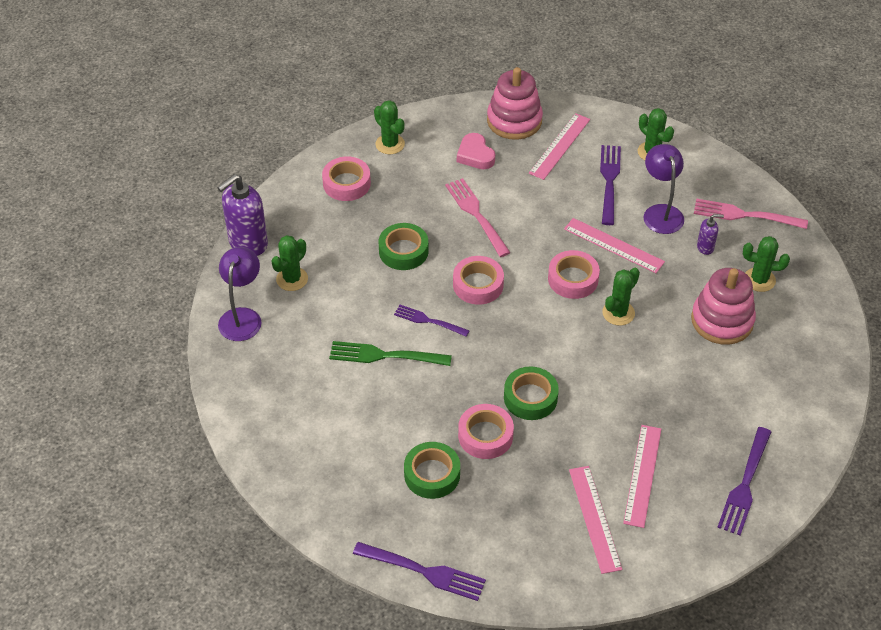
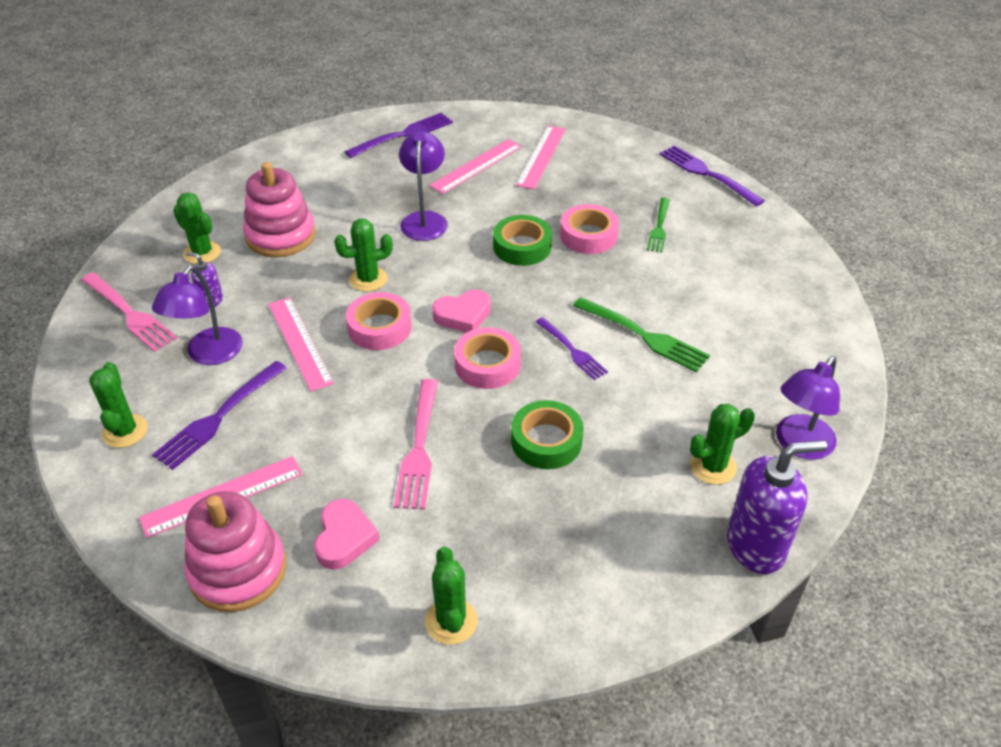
camera: 150 degrees left, 5 degrees down
(346, 183) = (561, 580): pink tape -> none
(432, 474) = (659, 227): green tape -> green fork
(524, 314) = (463, 315): none -> pink heart
(630, 389) = (424, 219): none -> purple lamp

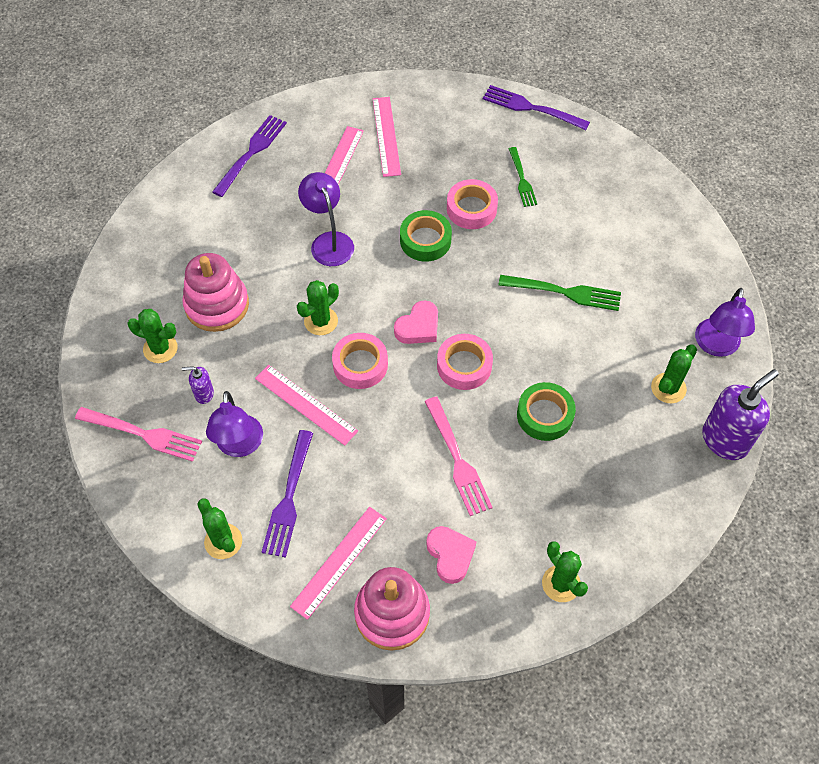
camera: 25 degrees left, 15 degrees up
(572, 350) = (519, 327): purple fork -> none

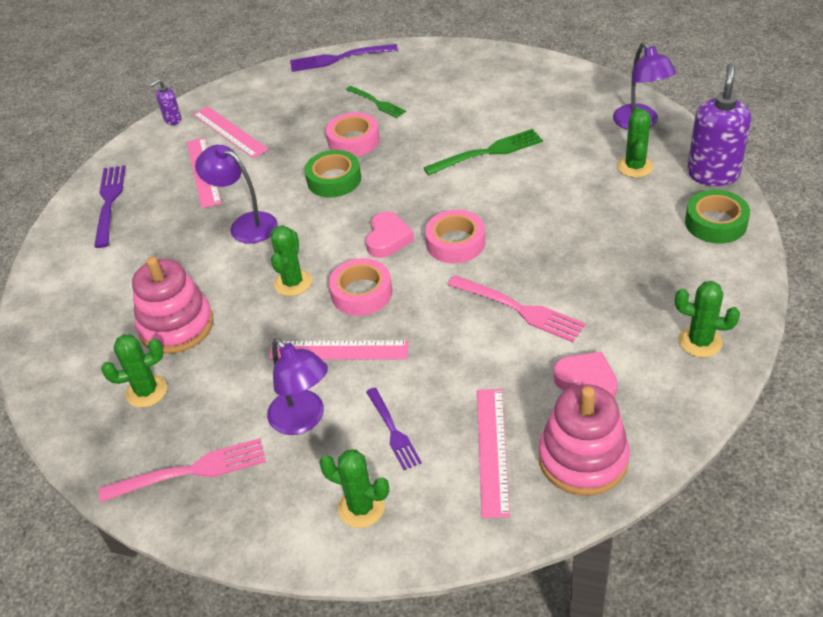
camera: 30 degrees left, 15 degrees down
(204, 394) = (227, 401): purple soap dispenser -> purple soap dispenser (172, 120)
(289, 498) = (393, 431): purple fork -> purple fork, size x0.66
(545, 415) = (559, 237): green tape -> green tape (715, 223)

